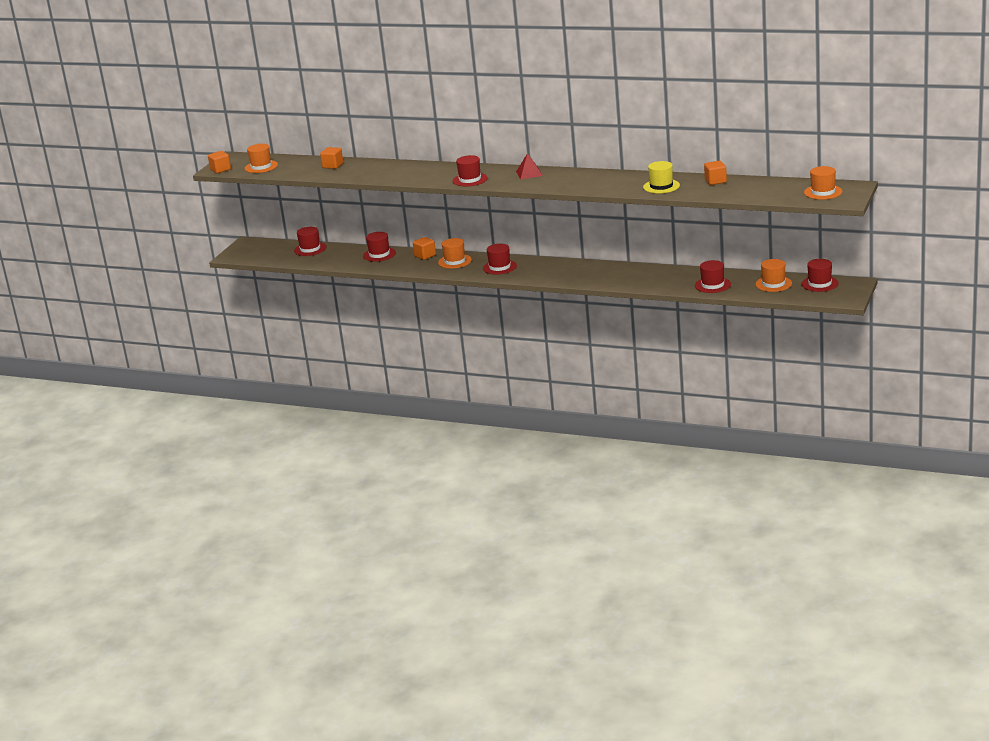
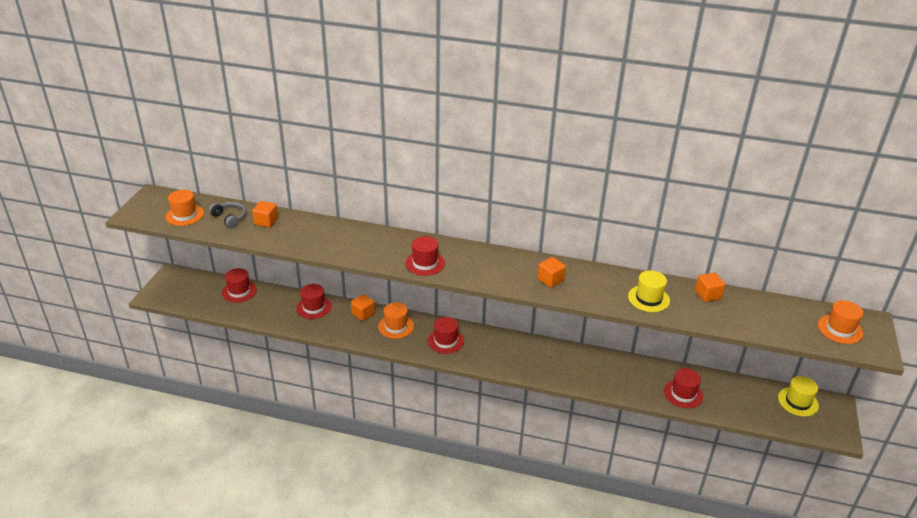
camera: 10 degrees left, 10 degrees up
(220, 169) = (138, 215): orange cube -> orange cube (550, 280)
(300, 166) = (229, 218): none -> grey headphones
(529, 173) = (491, 258): red pyramid -> none
(773, 284) = (748, 397): orange hat -> none
(820, 284) = (798, 401): red hat -> yellow hat

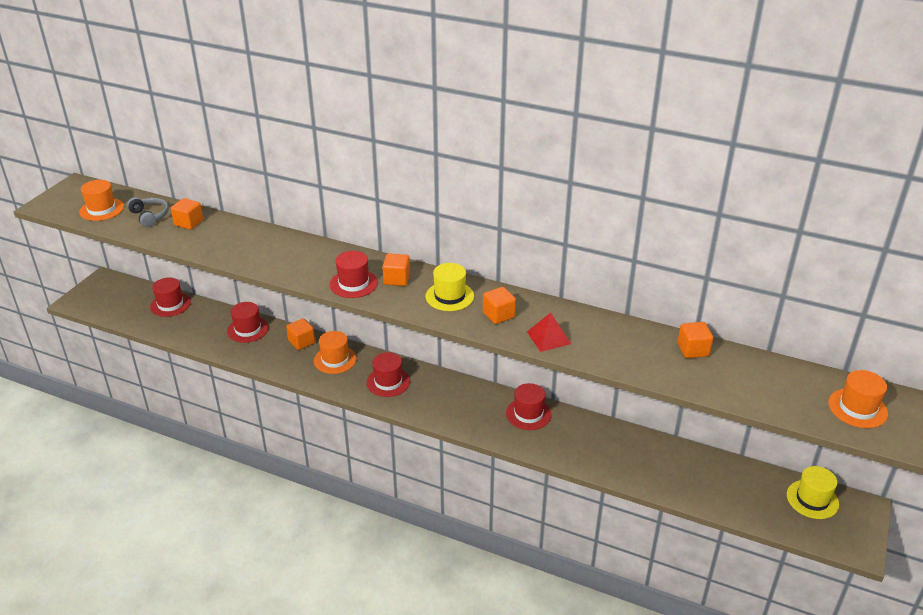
camera: 10 degrees right, 0 degrees up
(459, 256) = (396, 279): none -> orange cube
(595, 295) = (548, 337): none -> red pyramid
(648, 298) = (615, 348): yellow hat -> yellow hat (449, 296)
(683, 394) = (663, 474): red hat -> red hat (528, 414)

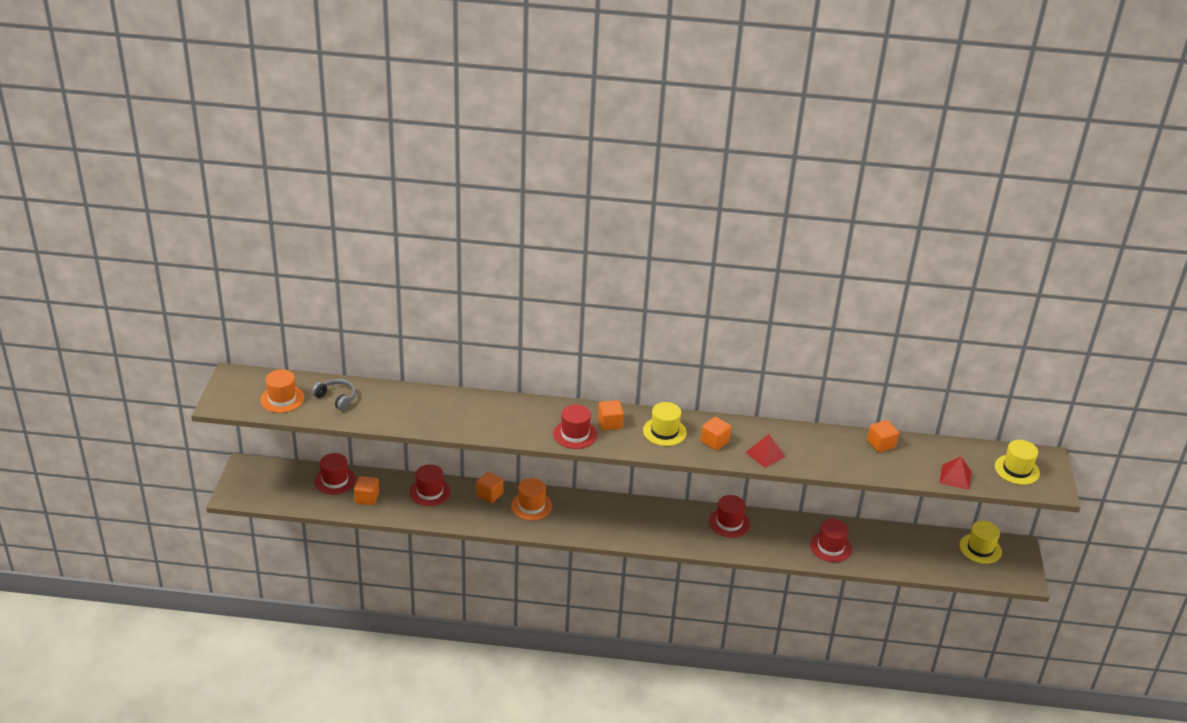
camera: 20 degrees left, 0 degrees up
(189, 223) = (380, 399): orange cube -> orange cube (367, 498)
(388, 382) = (592, 517): red hat -> red hat (830, 547)
(771, 402) = (955, 477): none -> red pyramid
(857, 408) = (1017, 469): orange hat -> yellow hat

